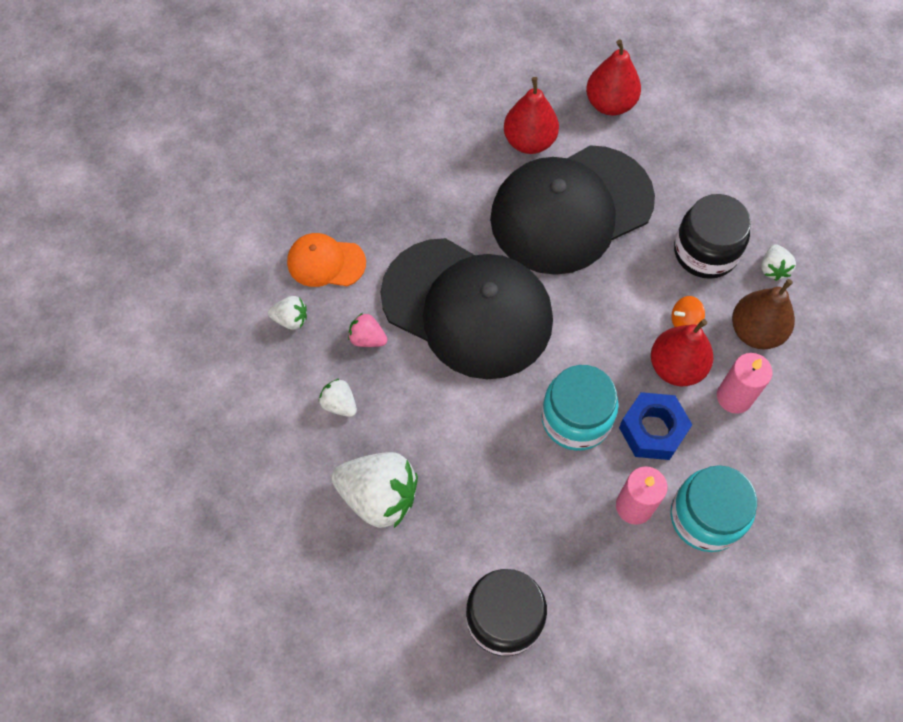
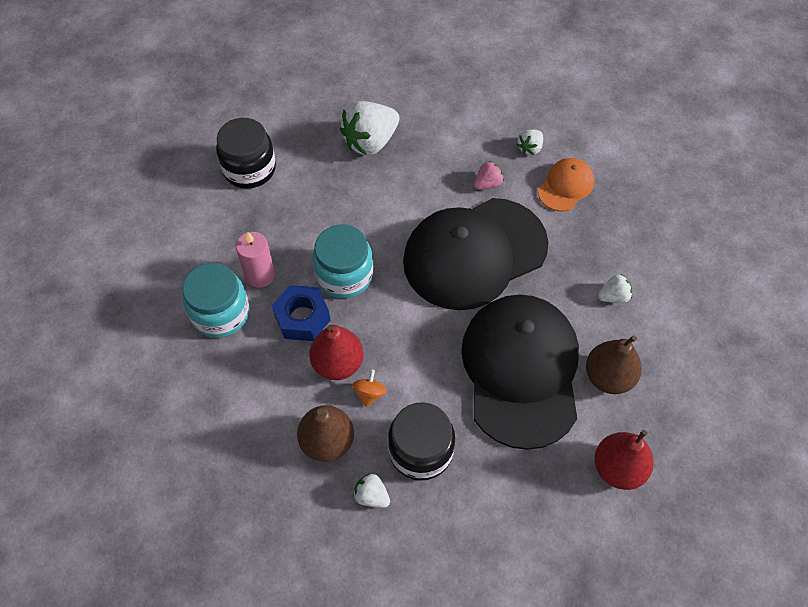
camera: 120 degrees right, 5 degrees down
(339, 404) = (448, 148): white strawberry -> white strawberry (613, 296)
(529, 141) = (608, 377): red pear -> brown pear
(734, 397) = (287, 389): pink candle -> none

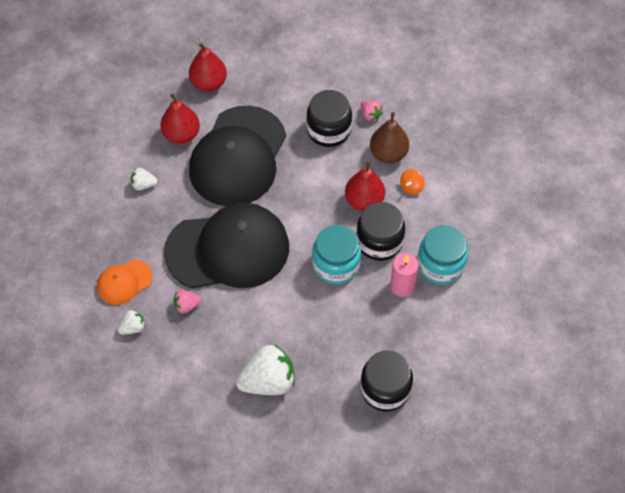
camera: 160 degrees left, 0 degrees up
(302, 318) = (379, 241): blue nut -> black jar
(369, 393) = (349, 174): orange spinning top -> orange spinning top (411, 187)
(371, 496) = (370, 115): white strawberry -> pink strawberry
(608, 377) = (181, 134): brown pear -> red pear

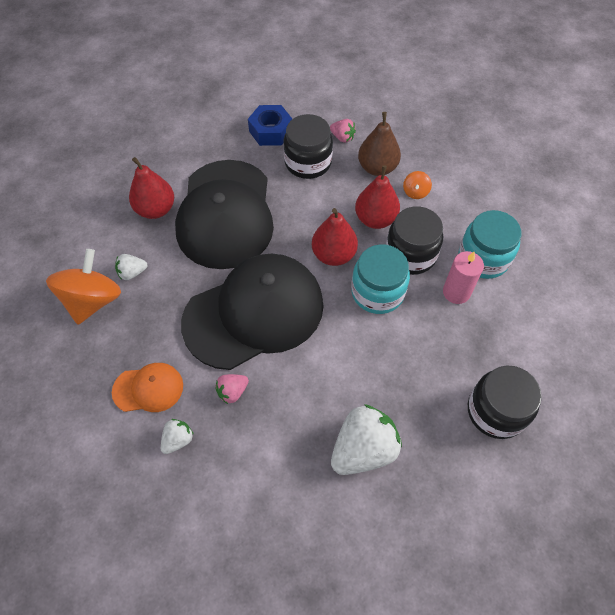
camera: 20 degrees left, 0 degrees up
(105, 198) = (93, 300): none -> orange spinning top
(124, 282) = (148, 388): orange cap -> orange cap turned 135 degrees counterclockwise
(209, 83) = (166, 152): red pear -> red pear (333, 255)
(308, 89) = (270, 131): none -> blue nut

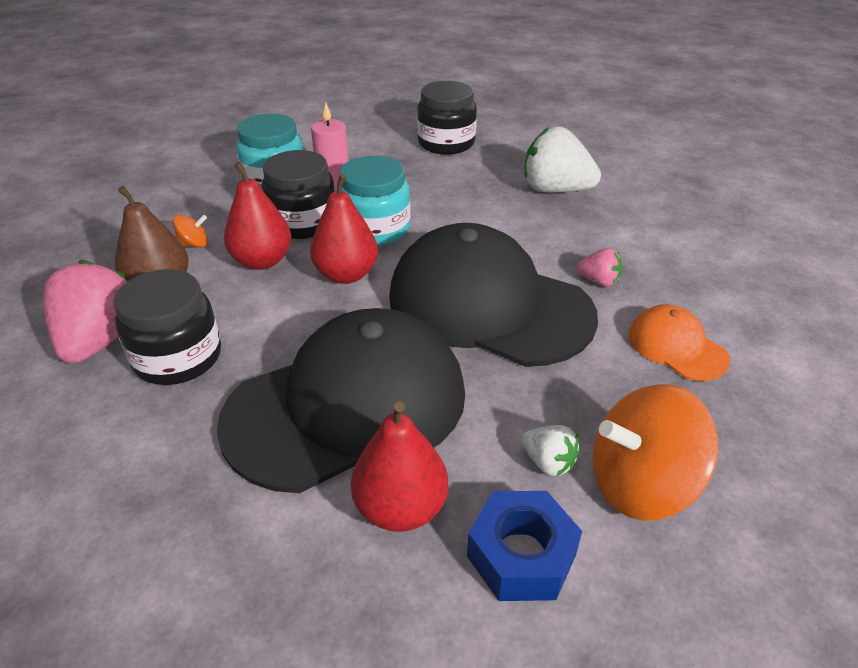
camera: 120 degrees left, 20 degrees down
(178, 440) = (693, 296): white strawberry -> none
(270, 131) = (110, 435): blue nut -> blue nut (521, 555)
(342, 137) = (100, 340): pink strawberry -> pink strawberry, size x2.04

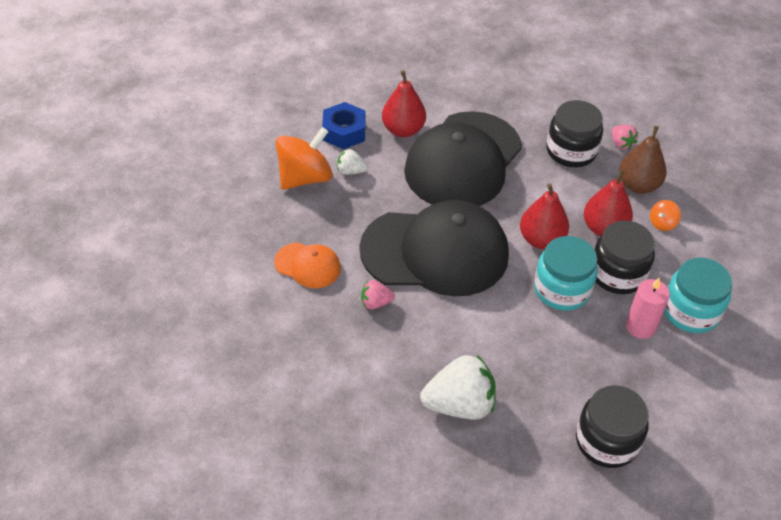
camera: 150 degrees right, 10 degrees up
(100, 340) = (621, 144): pink strawberry -> pink strawberry, size x0.49

